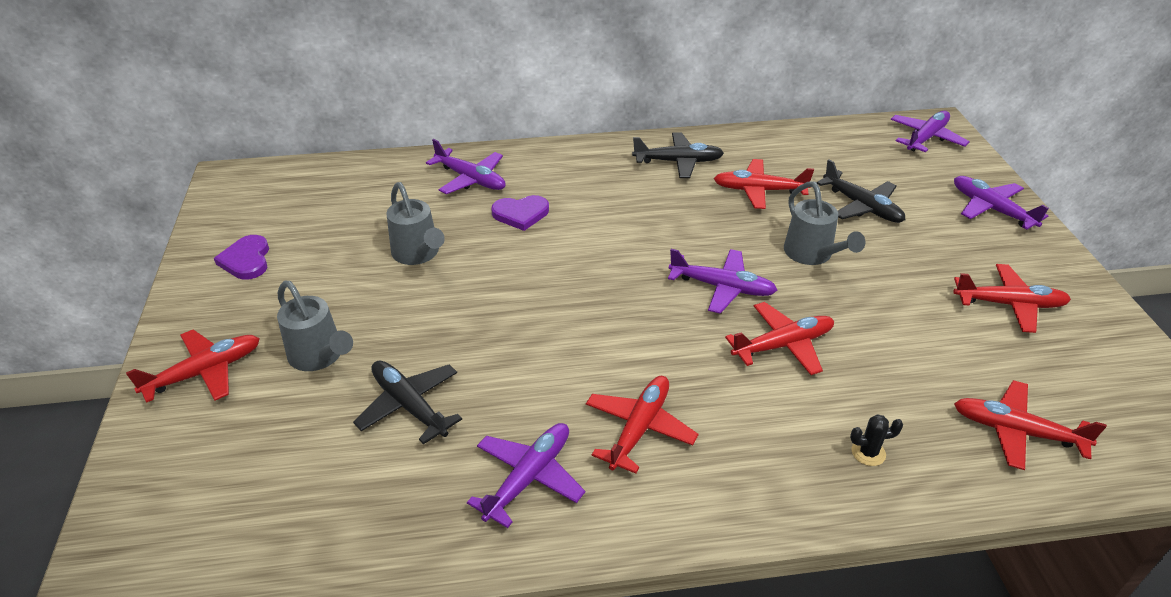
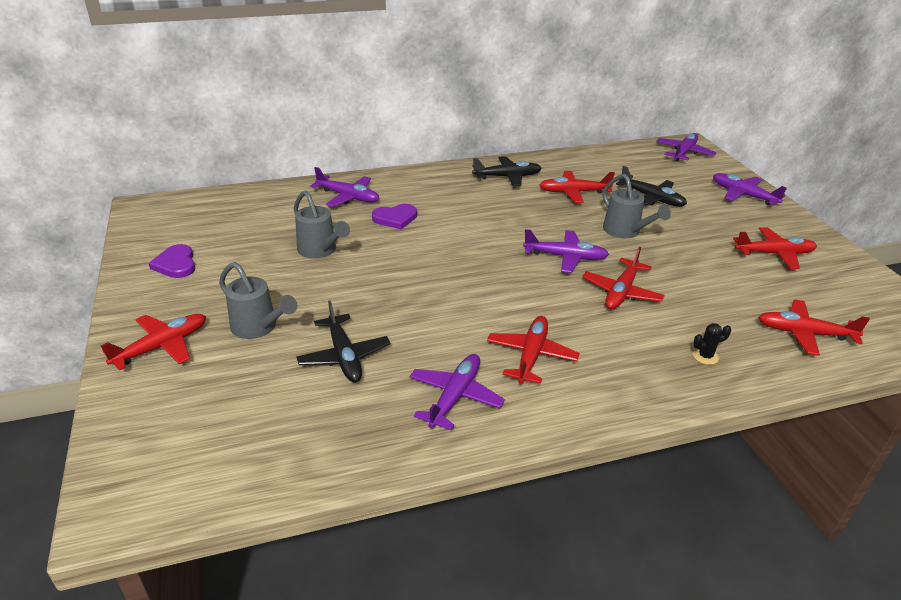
camera: 10 degrees left, 5 degrees down
(409, 406) = (344, 356): black plane -> black plane turned 150 degrees counterclockwise
(782, 345) = (621, 292): red plane -> red plane turned 150 degrees clockwise

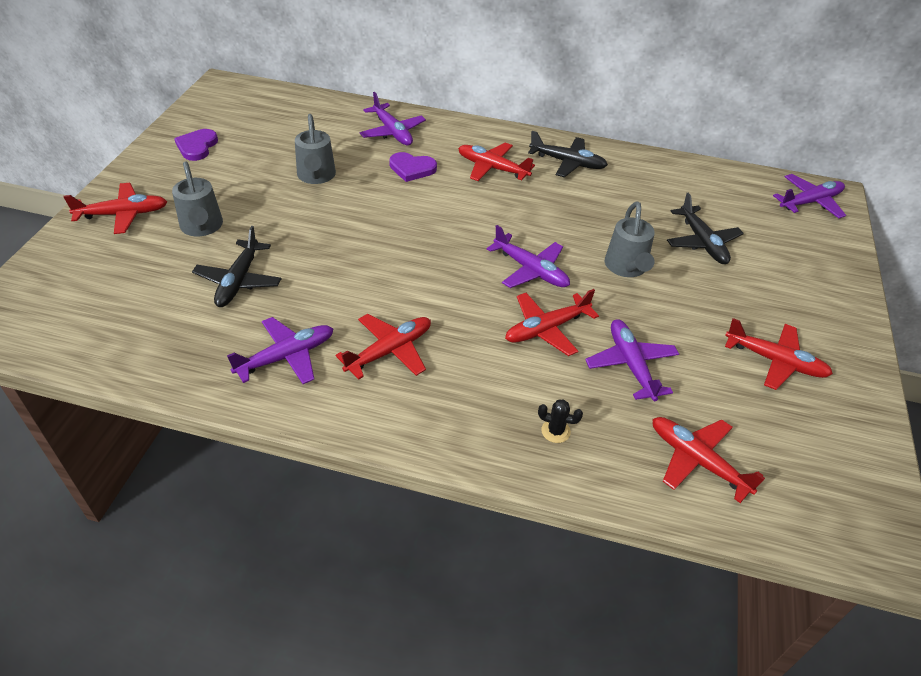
camera: 30 degrees right, 10 degrees up
(574, 192) = (620, 204): red plane -> red plane (492, 168)
(743, 195) = (824, 279): purple plane -> purple plane (631, 365)

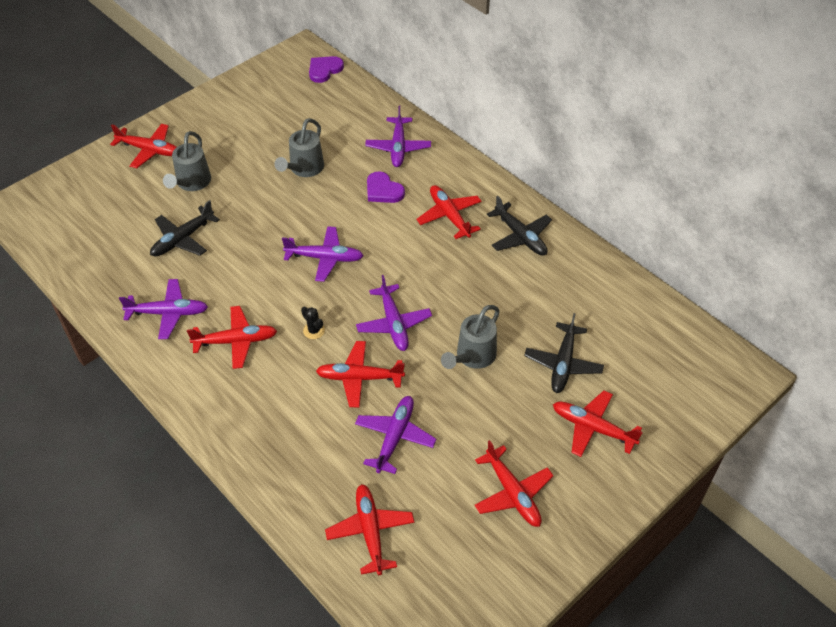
camera: 35 degrees right, 5 degrees up
(197, 146) = (240, 107): purple heart -> purple heart (324, 70)
(555, 431) = (293, 457): black cactus -> black cactus (314, 330)
(776, 280) = (593, 428): none -> red plane
(809, 202) = (713, 371): purple plane -> purple plane (324, 258)

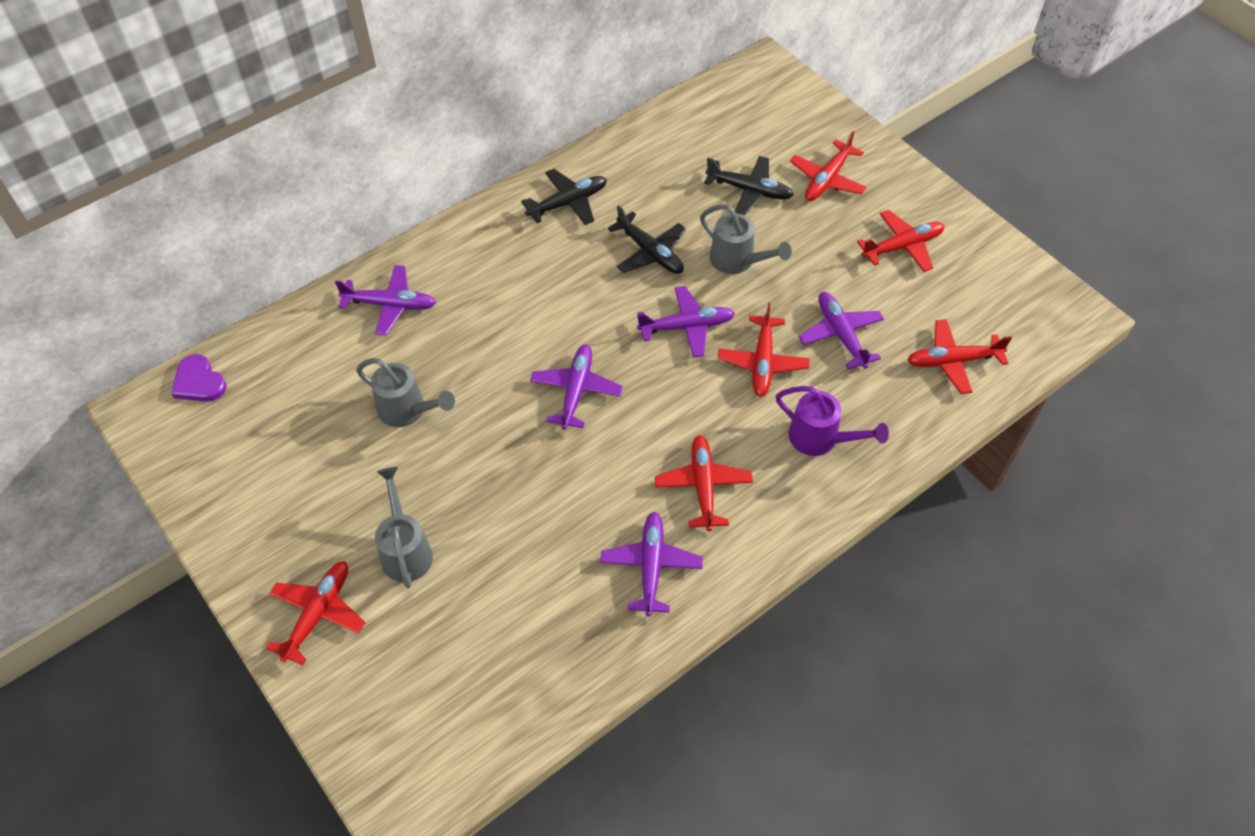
camera: 85 degrees left, 5 degrees up
(183, 239) = (517, 555): black plane -> black plane (650, 252)
(191, 183) = (405, 550): grey watering can -> grey watering can turned 120 degrees counterclockwise
(280, 421) = (820, 439): none -> purple watering can
(314, 330) = (691, 404): black cactus -> none
(383, 190) = (467, 325): purple heart -> none
(394, 437) = (841, 335): purple plane -> purple plane turned 45 degrees clockwise
(449, 216) = (525, 263): red plane -> none

